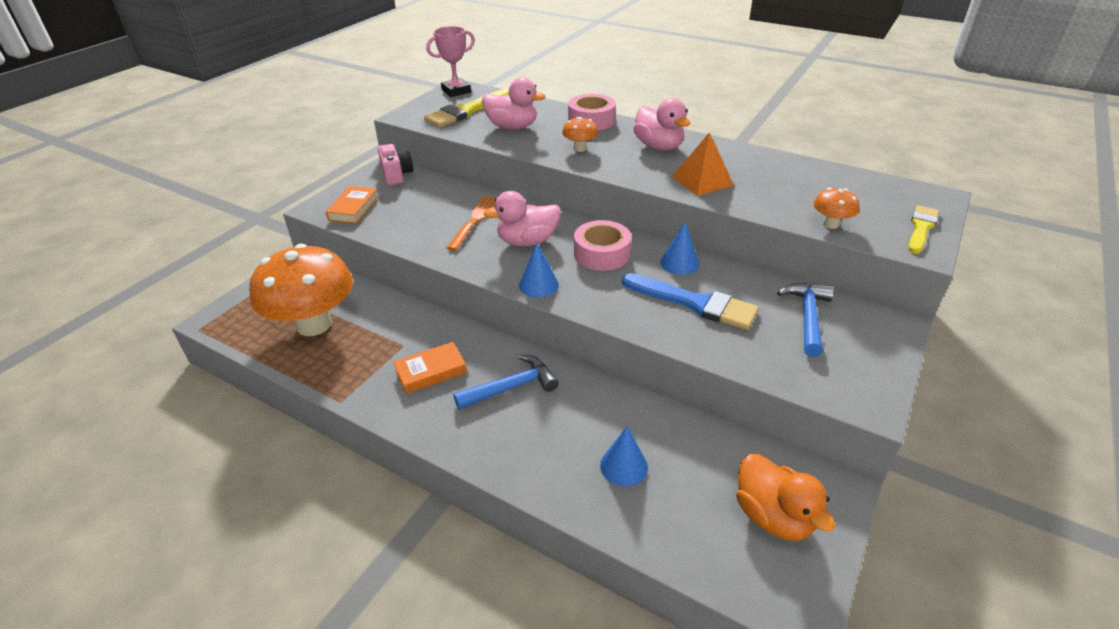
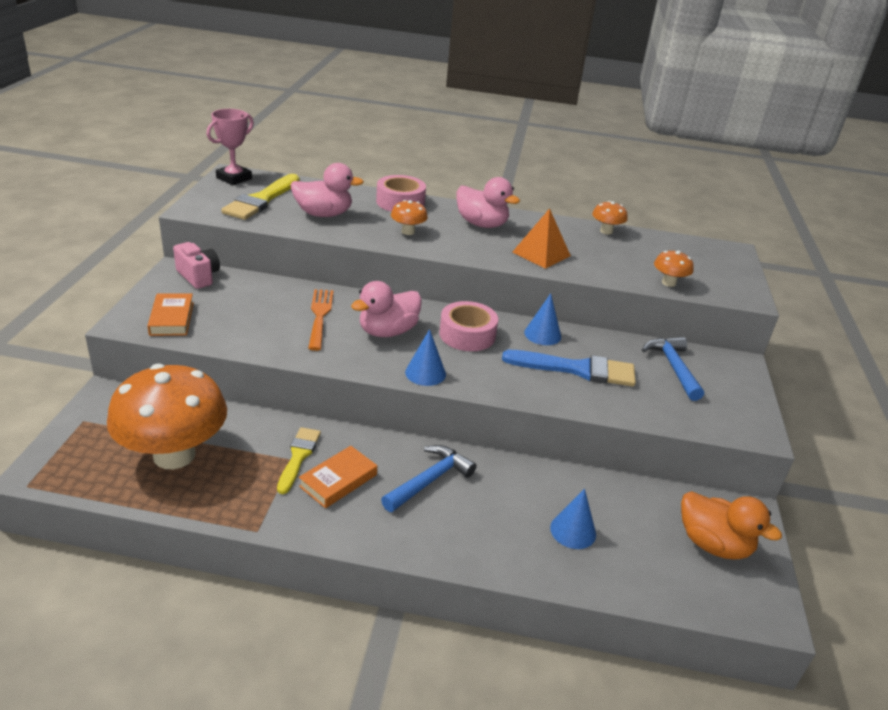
camera: 25 degrees left, 5 degrees down
(792, 163) = (606, 231): none -> orange mushroom
(921, 228) = (736, 278): yellow brush -> yellow brush (298, 457)

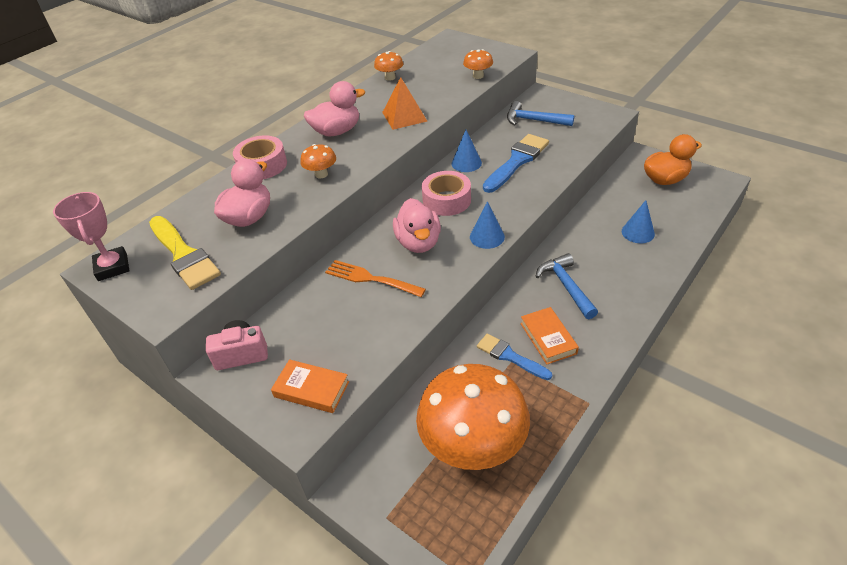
camera: 55 degrees left, 10 degrees up
(298, 457) = (510, 356): yellow brush -> blue brush

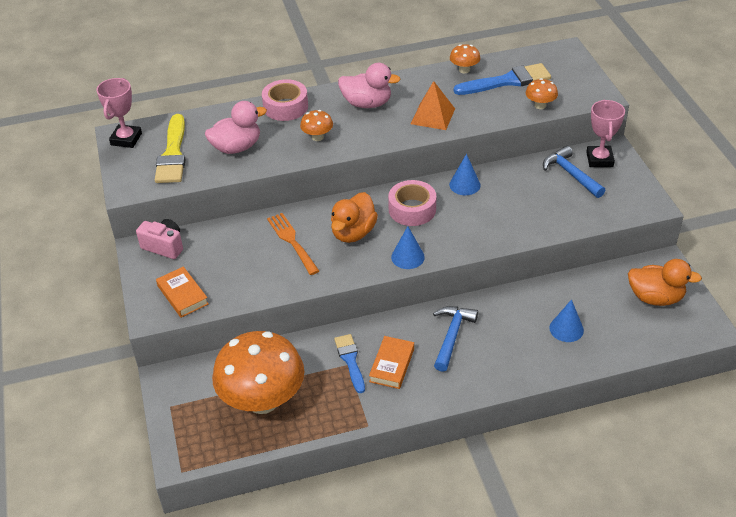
camera: 35 degrees right, 0 degrees up
(418, 243) = (353, 233): pink duck -> orange duck
(517, 161) = (508, 206): blue brush -> blue brush (507, 81)
(541, 103) = (599, 159): none -> pink trophy

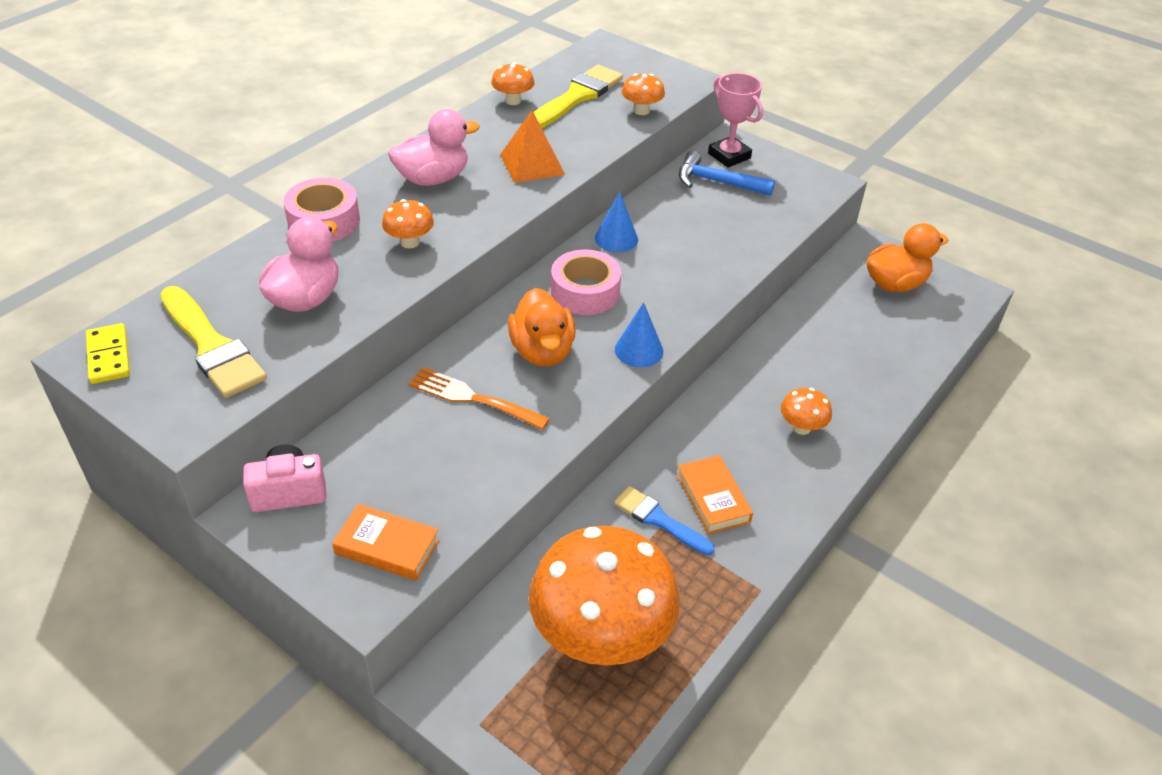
camera: 40 degrees left, 0 degrees up
(126, 139) = (109, 356): pink trophy -> yellow domino
(452, 336) = (743, 427): blue hammer -> none
(487, 354) = (801, 427): none -> orange mushroom
(507, 81) = (576, 97): blue brush -> yellow brush
(566, 329) = (849, 358): blue cone -> none

